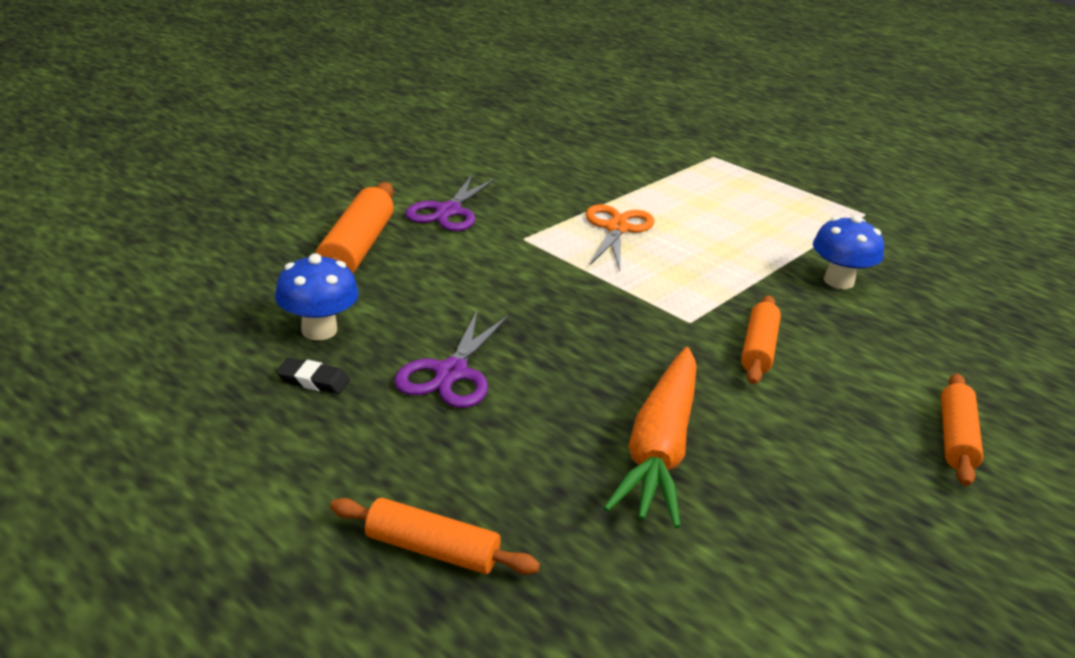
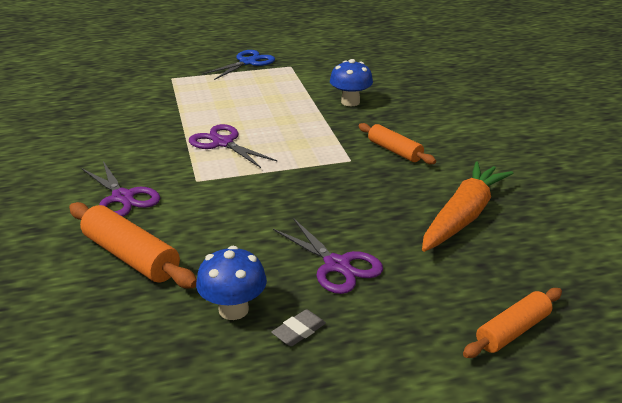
camera: 55 degrees left, 0 degrees up
(313, 380) = (299, 331): black eraser -> grey eraser
(616, 229) = (223, 143): orange scissors -> purple scissors
(660, 447) = (463, 216): orange carrot -> orange carrot turned 105 degrees counterclockwise
(825, 185) = (247, 62): none -> blue scissors
(956, 438) = (504, 133): orange rolling pin -> none

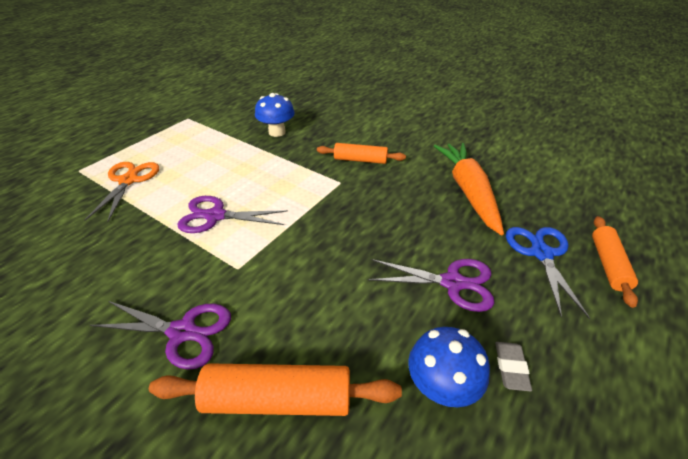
camera: 40 degrees left, 10 degrees up
(195, 96) = (128, 180): none -> orange scissors
(247, 62) = (142, 128): blue scissors -> blue scissors (541, 253)

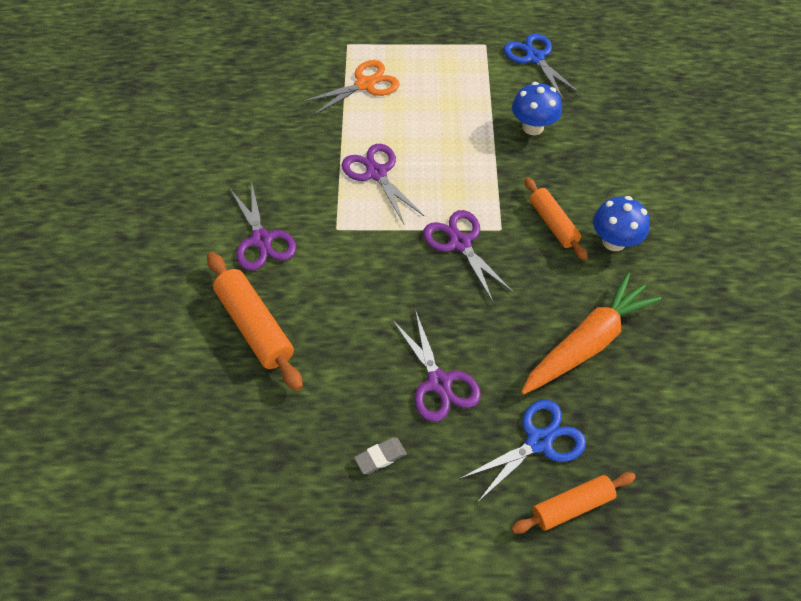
camera: 55 degrees right, 15 degrees up
(227, 108) = (534, 58): none -> blue scissors
(331, 206) = (460, 243): none -> purple scissors
(441, 386) = (330, 417): blue mushroom -> blue mushroom (614, 241)

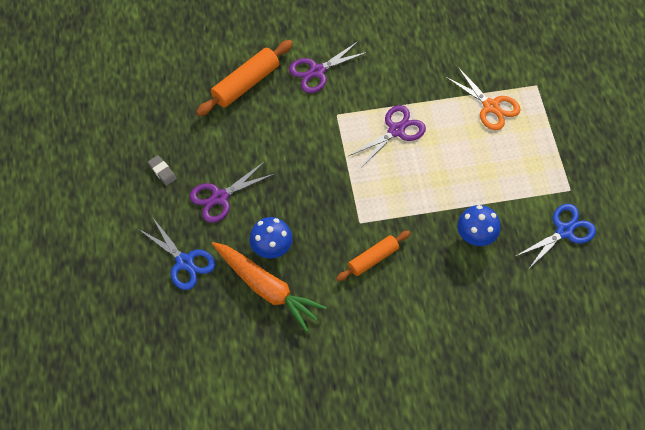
camera: 80 degrees right, 5 degrees up
(460, 243) = (340, 196): purple scissors -> none
(571, 506) = (142, 284): orange rolling pin -> none
(614, 241) = (364, 304): blue mushroom -> blue mushroom (271, 248)

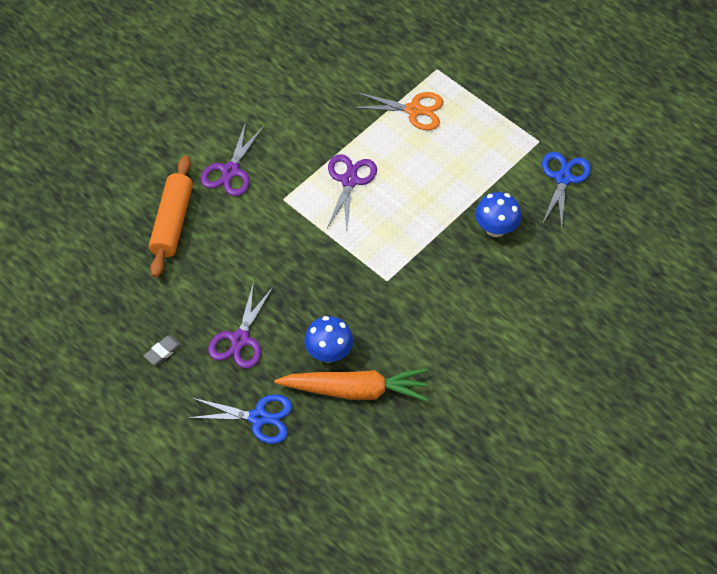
camera: 40 degrees left, 5 degrees down
(162, 171) = (162, 352): grey eraser -> grey eraser turned 60 degrees counterclockwise
(373, 259) = (426, 303): orange rolling pin -> none

